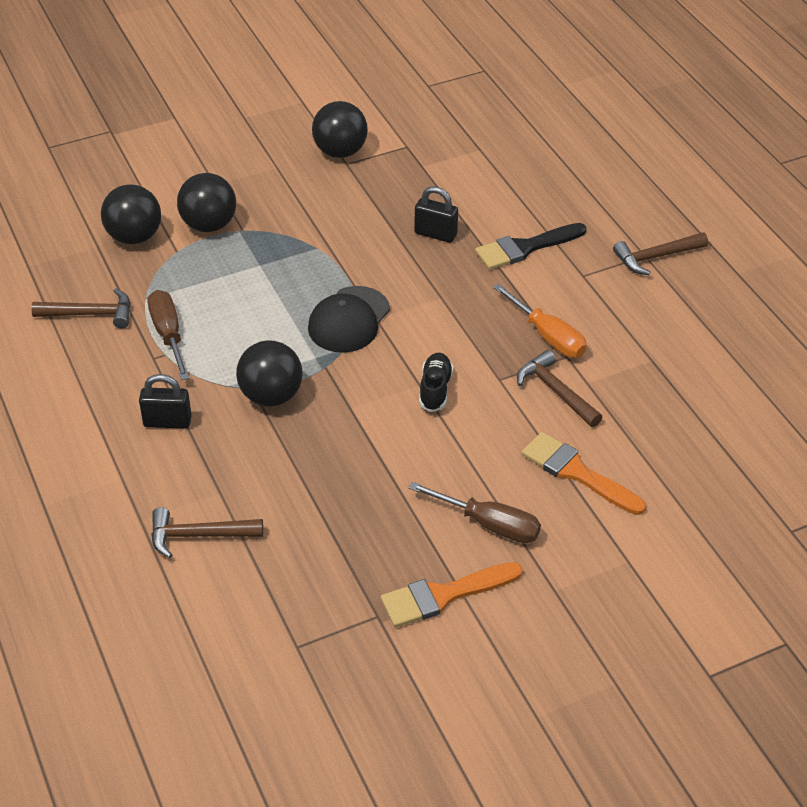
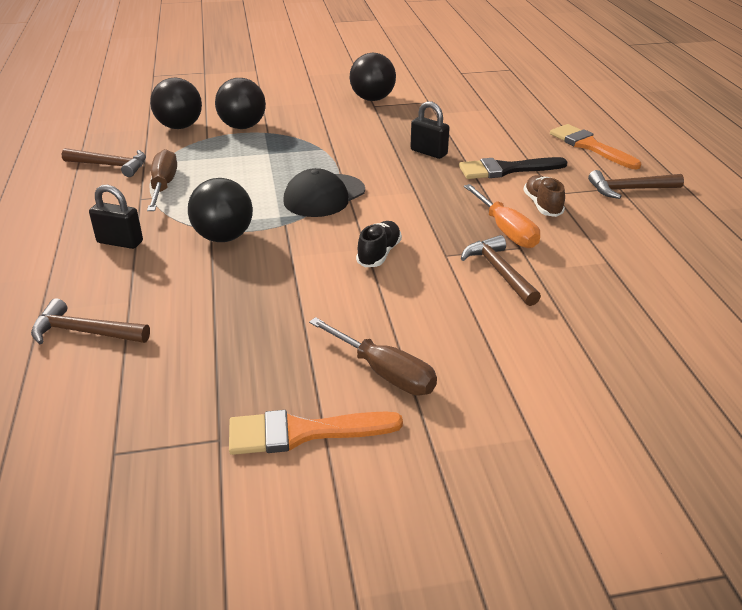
camera: 15 degrees right, 10 degrees down
(575, 295) = (542, 205): none -> brown shoe
(576, 472) = (498, 342): orange brush -> orange brush (590, 146)

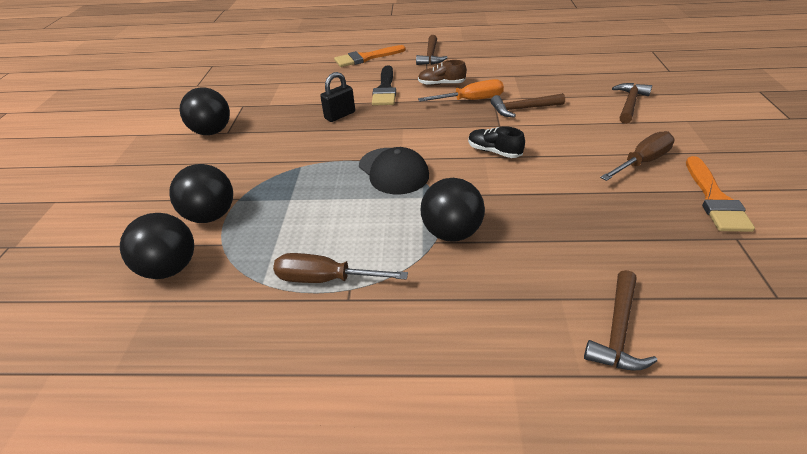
camera: 75 degrees left, 5 degrees up
(111, 165) = (243, 334): brown hammer -> brown hammer (629, 103)
(120, 242) = (445, 312): black padlock -> none

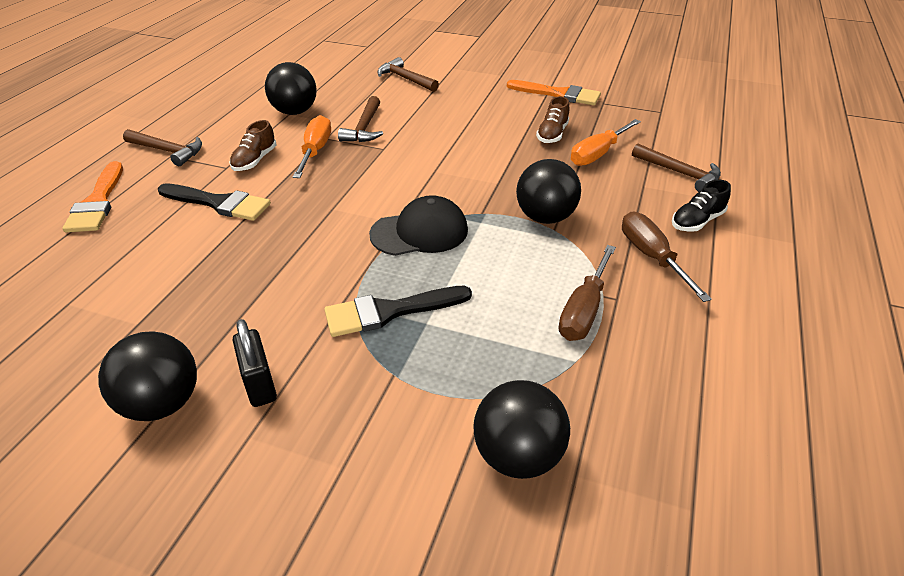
camera: 75 degrees left, 0 degrees up
(211, 215) = (418, 408): black ball -> black ball (295, 112)
(298, 181) = (389, 312): none -> black brush
(340, 115) = (251, 253): black padlock -> black padlock (260, 384)
(494, 151) = (429, 163): black shoe -> black shoe (697, 221)
(602, 251) = (598, 154): none -> orange screwdriver
(613, 210) = (552, 134): none -> brown shoe
(641, 162) = (497, 103): brown screwdriver -> brown screwdriver (652, 257)

